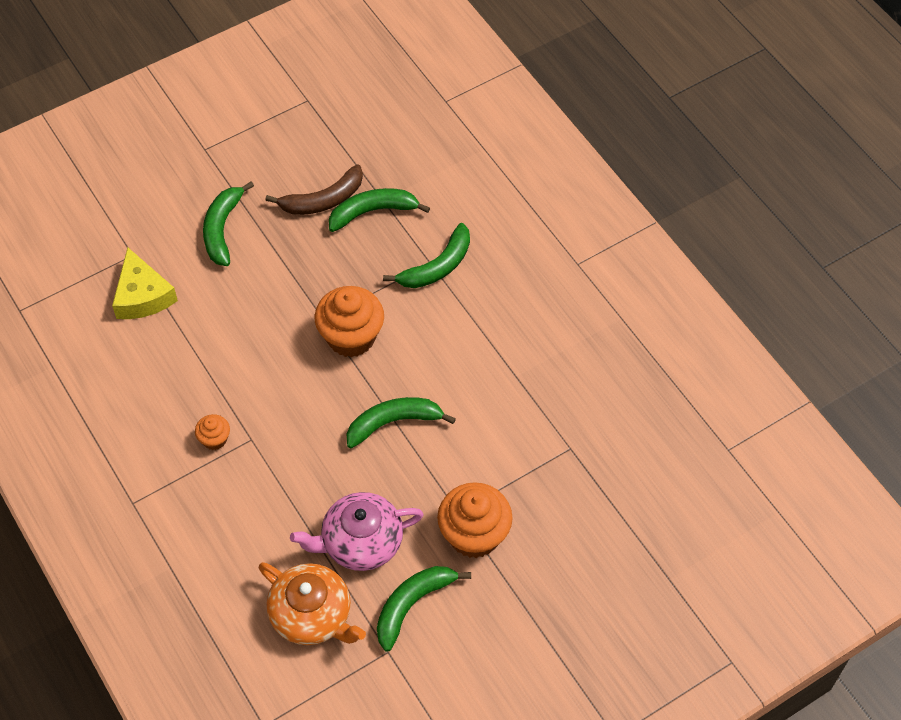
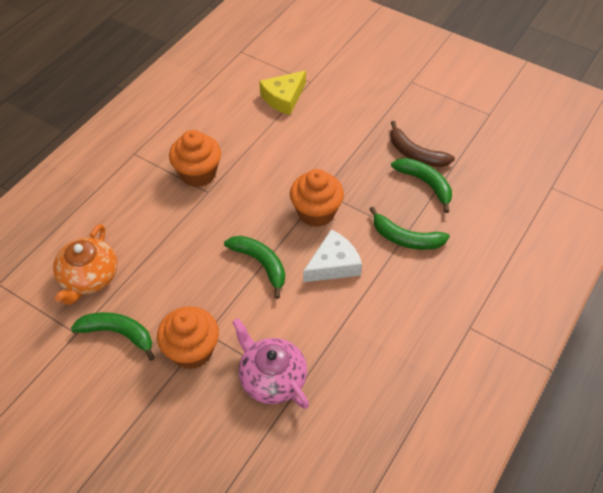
camera: 65 degrees right, 5 degrees down
(214, 439) = (198, 174): orange cupcake -> orange cupcake, size x2.04
(222, 229) = (357, 114): green banana -> none
(361, 542) = (156, 283): pink teapot -> pink teapot (272, 378)
(434, 351) = (333, 264): none -> white cheese

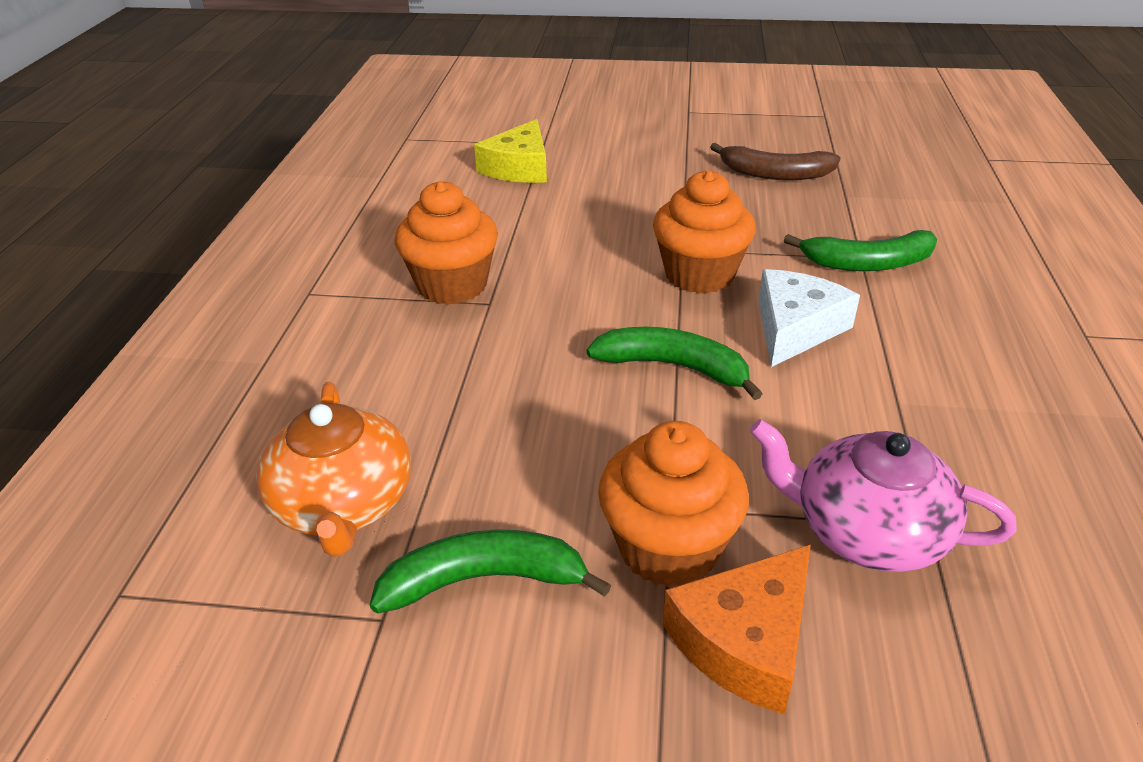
camera: 25 degrees left, 15 degrees down
(190, 399) = (745, 641): none -> orange cheese
(425, 184) = (824, 199): green banana -> none

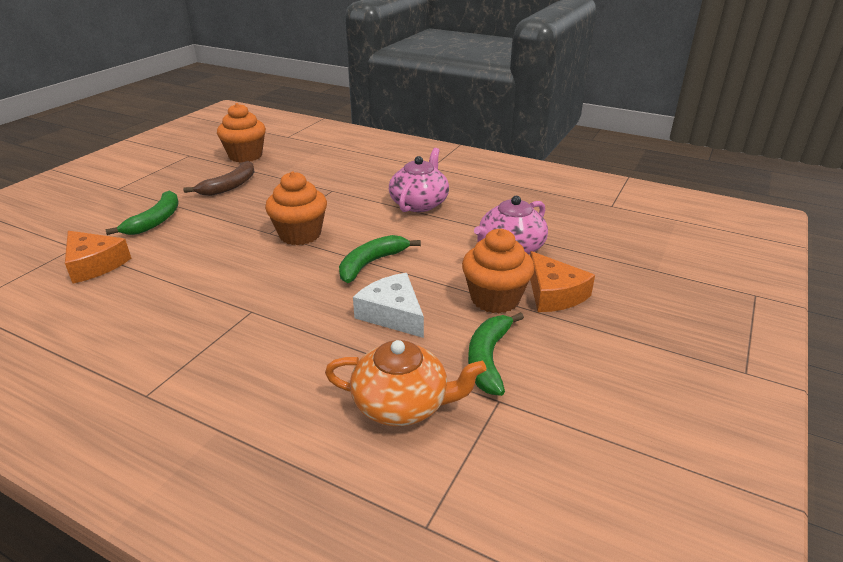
camera: 70 degrees left, 5 degrees down
(452, 285) = (214, 322): orange cupcake -> orange cupcake (245, 156)
(519, 167) = (94, 264): yellow cheese -> orange cheese
(795, 328) = (370, 223): white cheese -> white cheese (392, 314)
(867, 263) = (339, 190): green banana -> green banana (155, 221)
(920, 361) = (419, 203): none -> pink teapot

